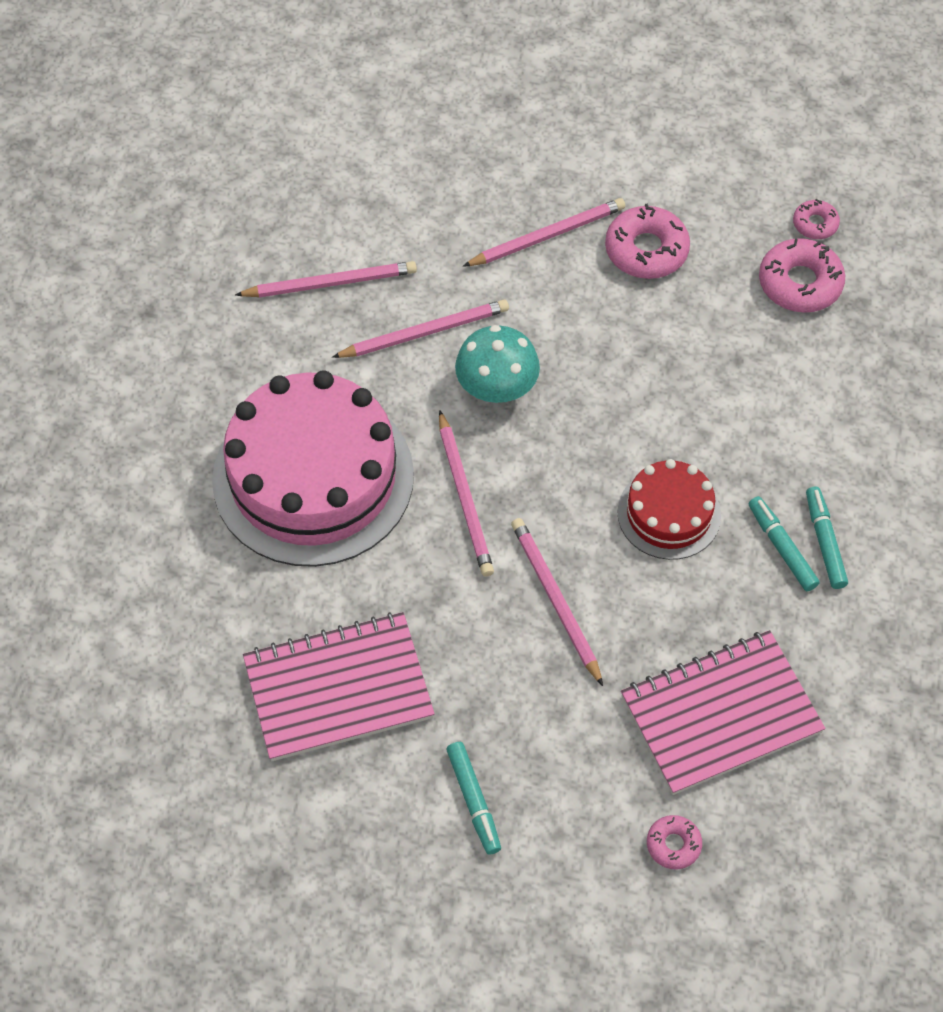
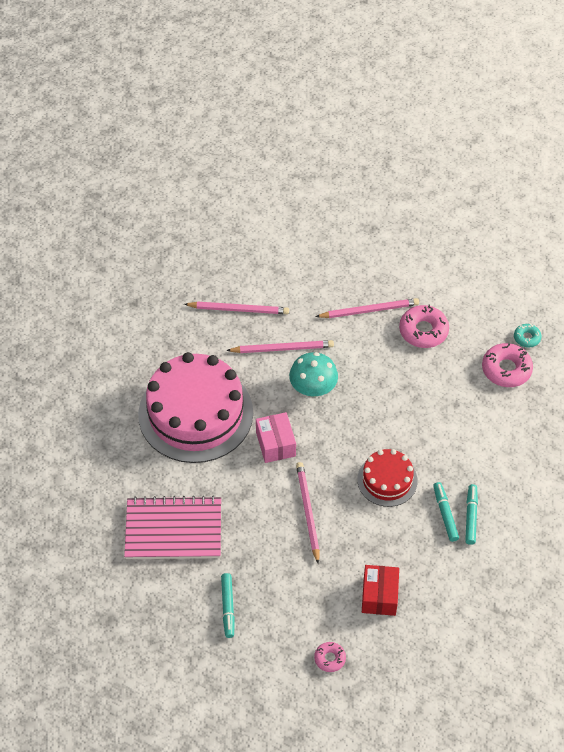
camera: 15 degrees right, 5 degrees down
(465, 497) = (275, 444): pink pencil -> pink box
(720, 714) = (379, 596): pink notebook -> red box
(815, 224) = (527, 338): pink donut -> turquoise donut

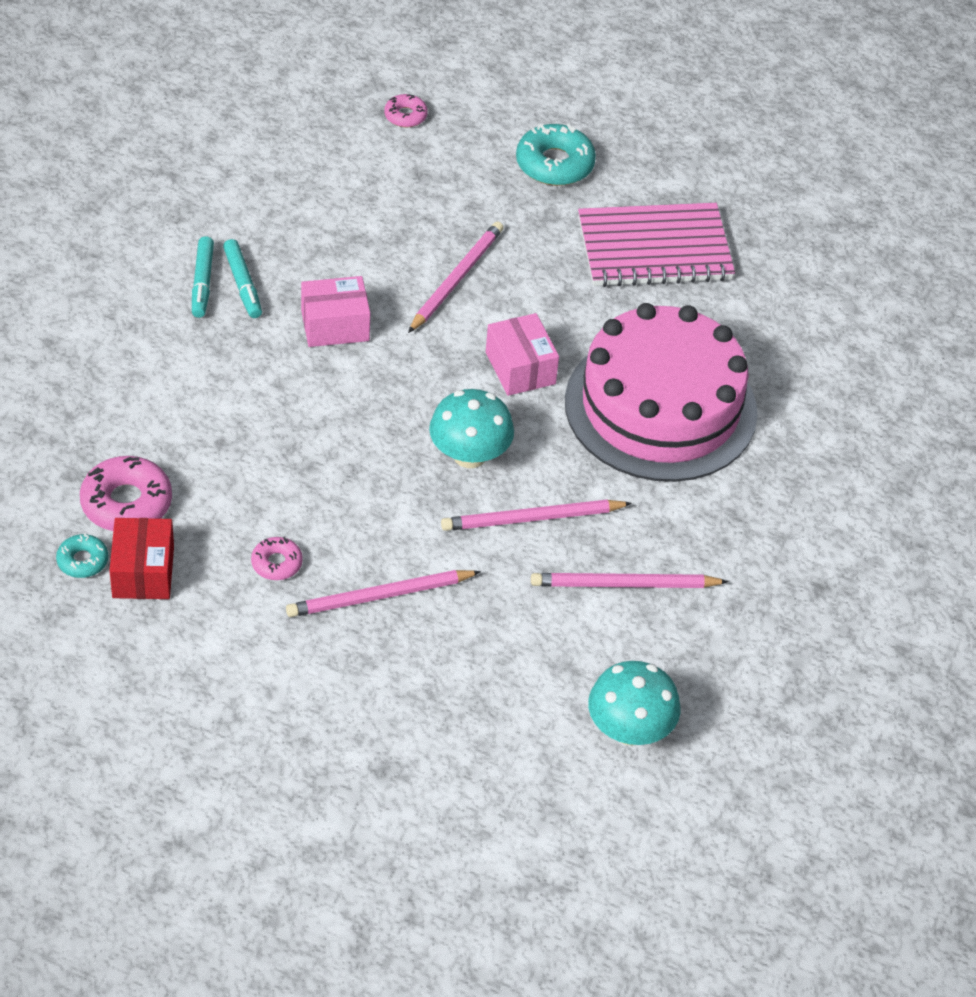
camera: 170 degrees right, 5 degrees down
(228, 607) = (554, 164): turquoise marker -> turquoise donut
(250, 238) = (629, 729): none -> turquoise mushroom
(307, 512) = (456, 279): pink pencil -> pink pencil turned 135 degrees counterclockwise
(379, 596) = (340, 183): red box -> red box (143, 572)
(387, 480) = (335, 325): red cake -> pink box
(423, 331) = (276, 563): pink donut -> pink donut, size x0.55

